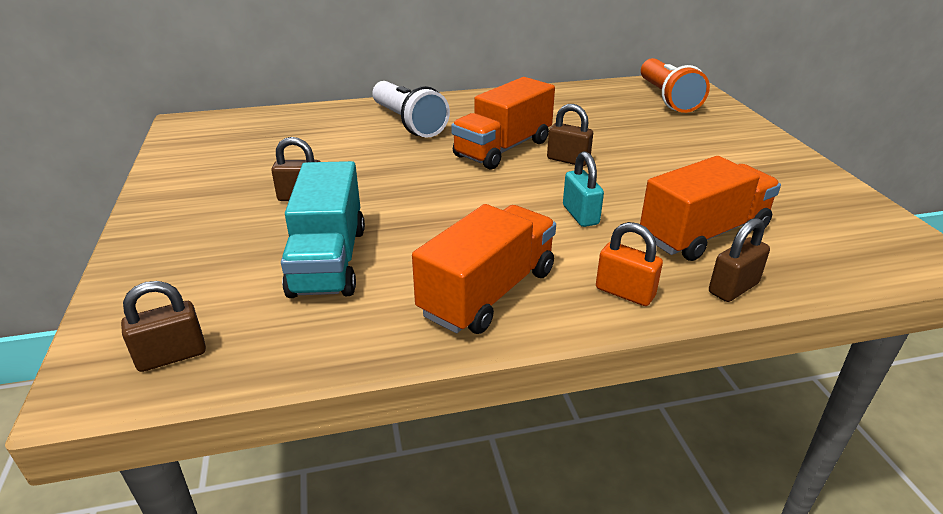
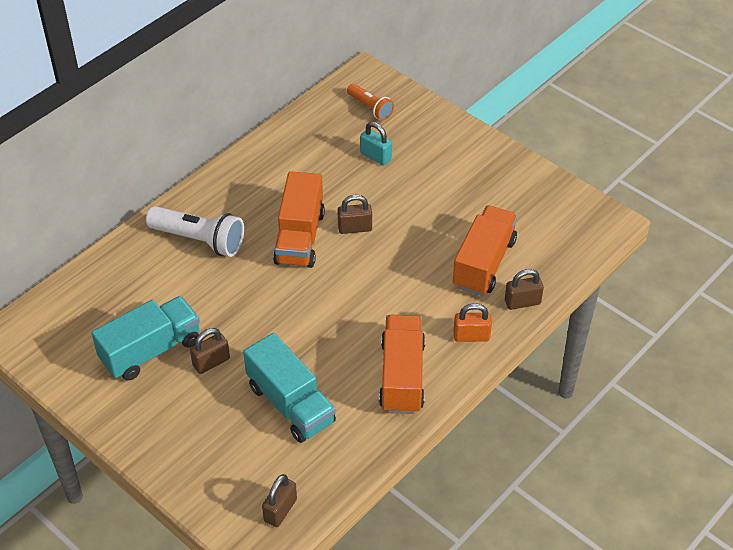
camera: 35 degrees left, 15 degrees up
(264, 170) = (151, 350): none -> turquoise truck
(580, 215) = (404, 283): turquoise padlock -> turquoise padlock (375, 156)
(667, 98) = (370, 108): orange flashlight -> orange flashlight, size x0.60
(733, 288) = (522, 302): brown padlock -> brown padlock turned 60 degrees clockwise

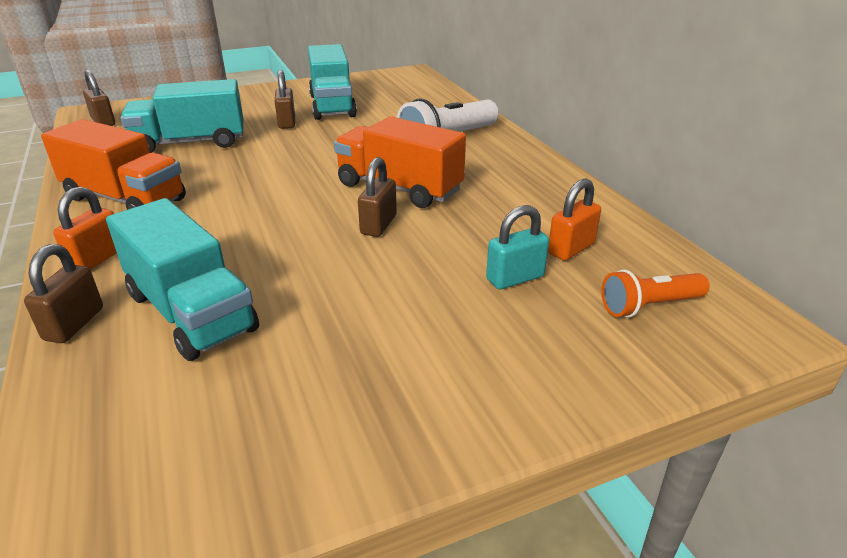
camera: 115 degrees right, 15 degrees down
(332, 142) = (571, 249): none -> orange padlock
(483, 263) = (191, 312): orange truck -> turquoise truck

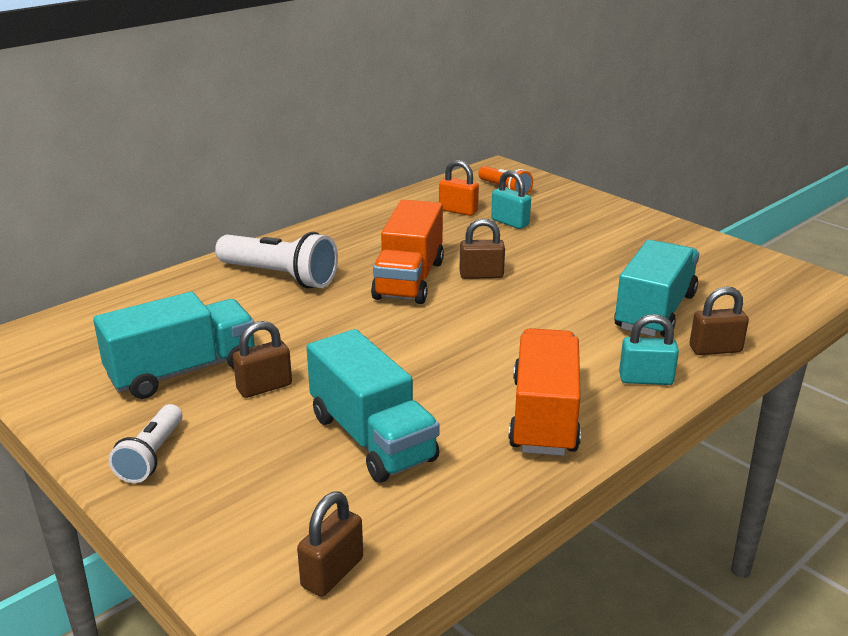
camera: 110 degrees left, 5 degrees down
(97, 259) = (645, 379): orange padlock -> turquoise padlock
(254, 96) = (152, 456): none -> white flashlight

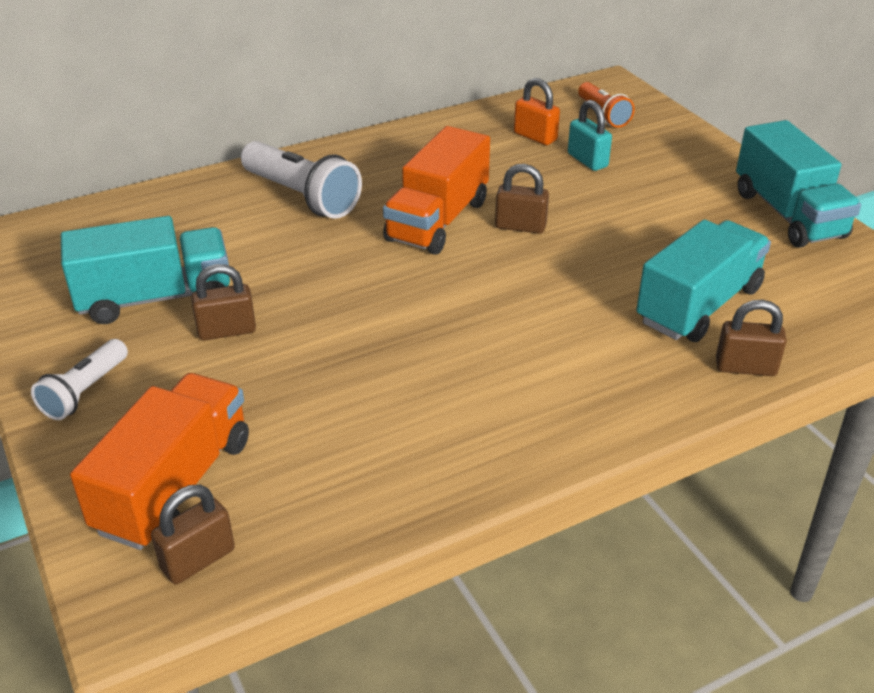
camera: 15 degrees right, 10 degrees up
(372, 438) = (308, 411): turquoise truck -> turquoise truck (788, 214)
(544, 416) = (502, 419): orange truck -> orange truck (175, 485)
(645, 379) = (642, 392): turquoise padlock -> none

